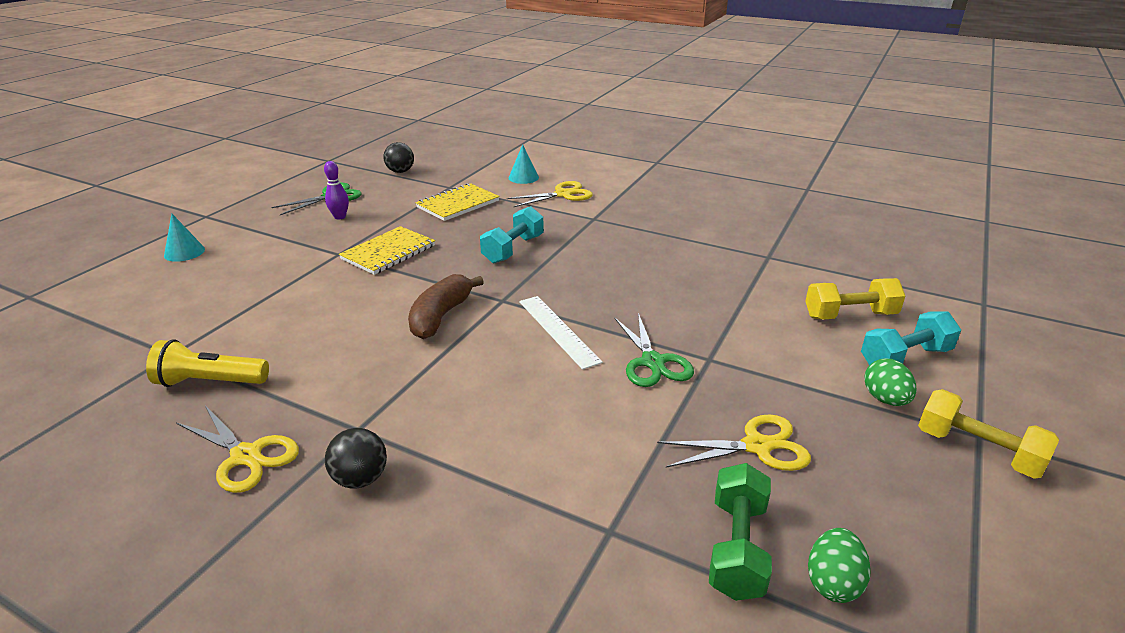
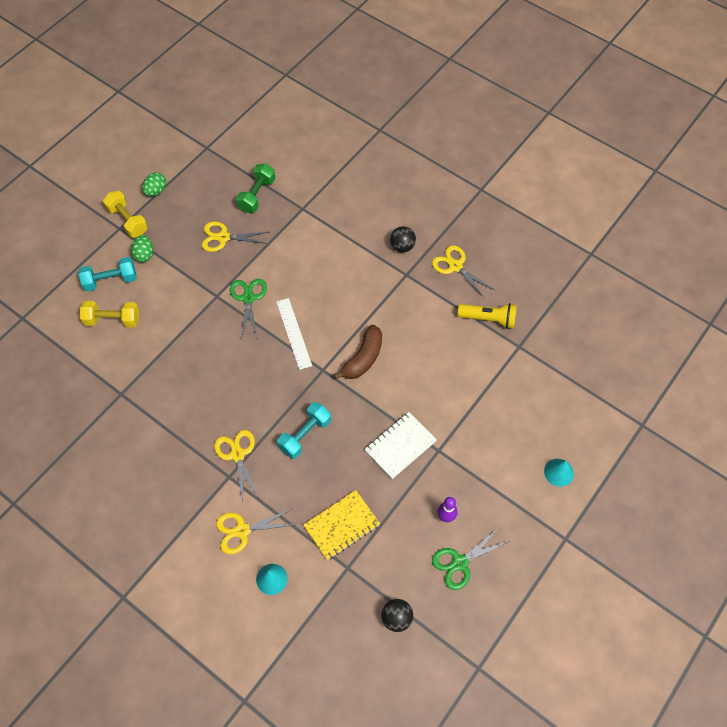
camera: 170 degrees left, 30 degrees up
(388, 252) = (400, 446): yellow notebook -> white notebook
(591, 231) = (237, 454): none -> yellow scissors
(833, 582) = (229, 179): green egg -> green egg (156, 191)

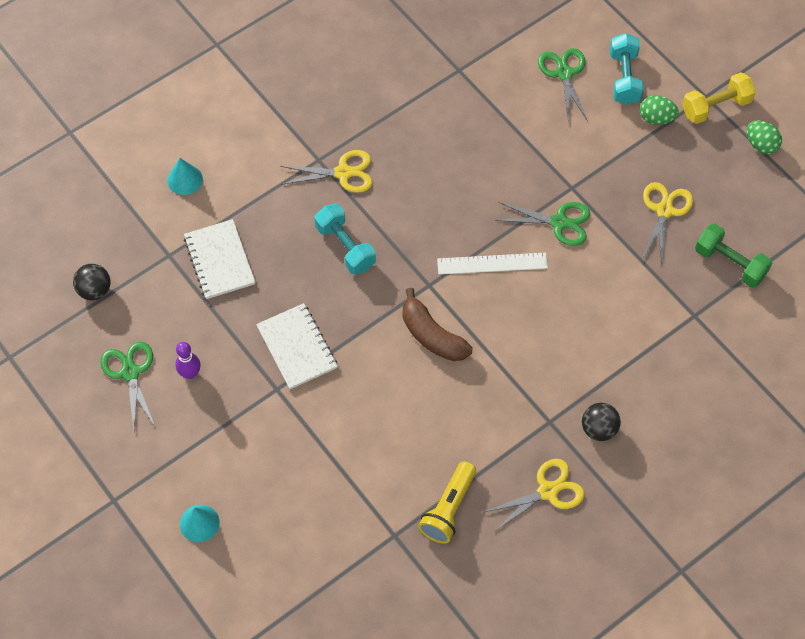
camera: 105 degrees right, 0 degrees up
(112, 320) = (564, 73): yellow dumbbell -> green scissors
(242, 530) = (249, 162): yellow scissors -> none
(342, 525) = (219, 260): yellow notebook -> white notebook

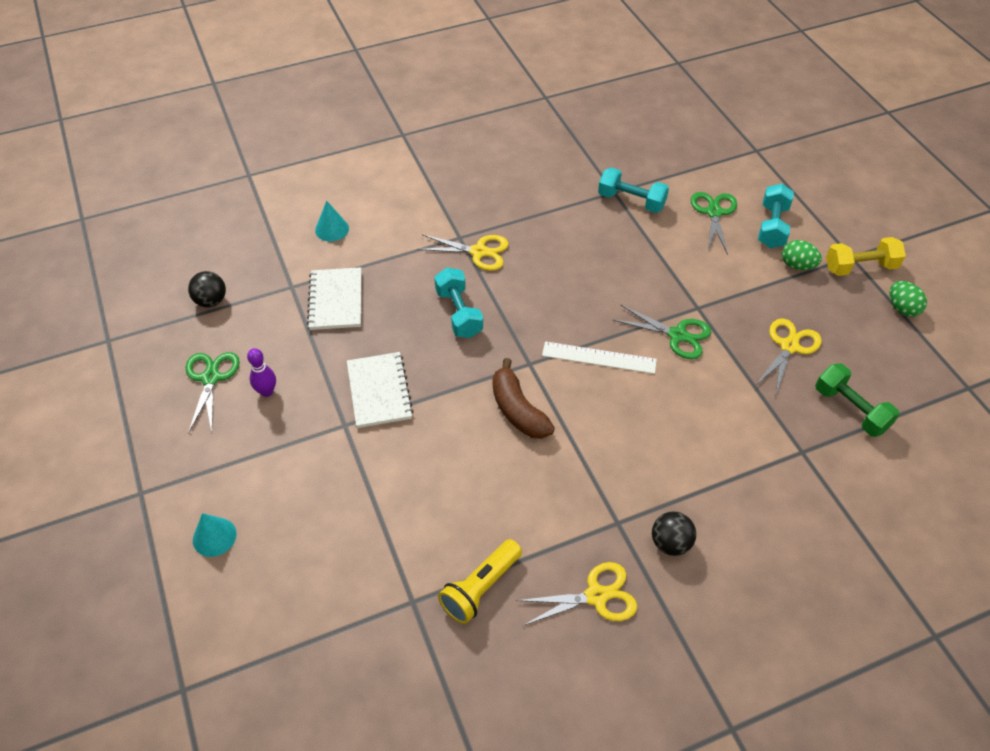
camera: 15 degrees right, 10 degrees down
(479, 78) = (631, 201): none -> turquoise dumbbell

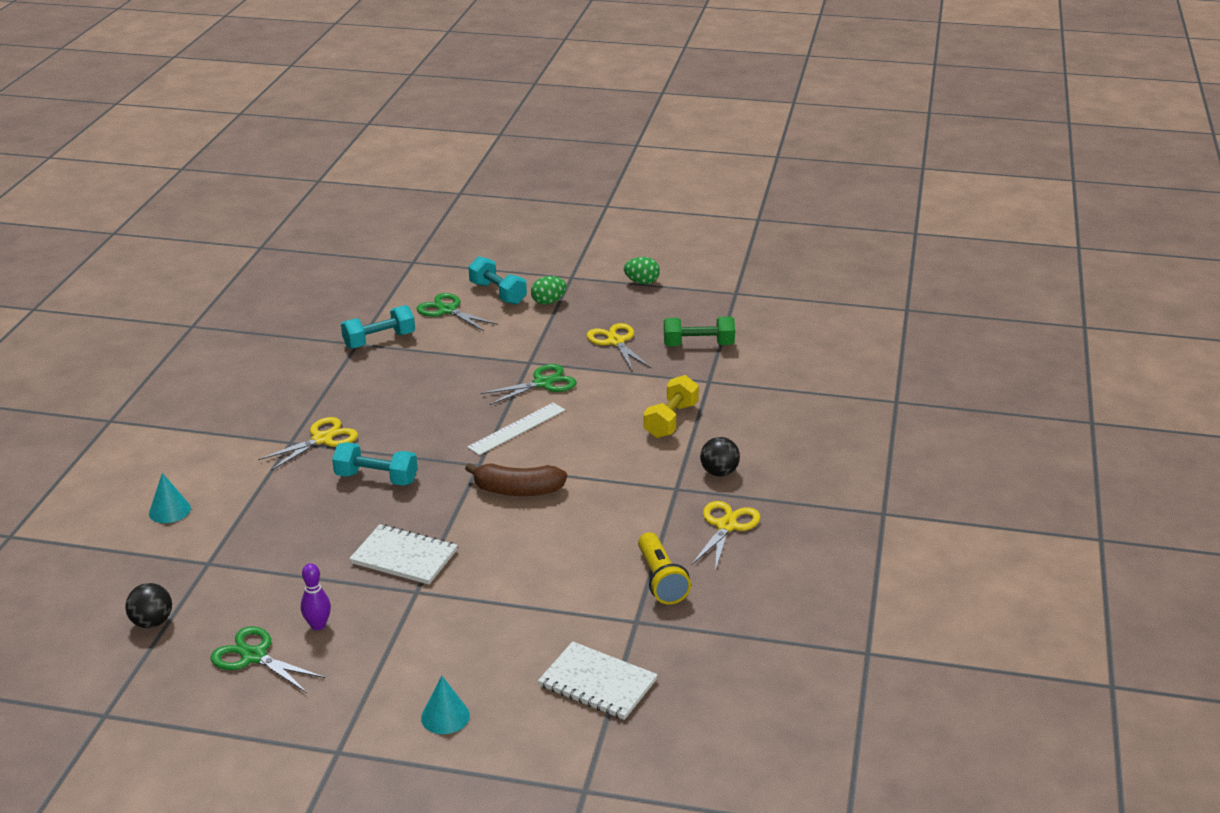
camera: 55 degrees left, 20 degrees down
(335, 300) = (264, 542): white notebook -> white notebook (597, 683)
(860, 267) = (585, 279): yellow dumbbell -> yellow dumbbell (671, 420)

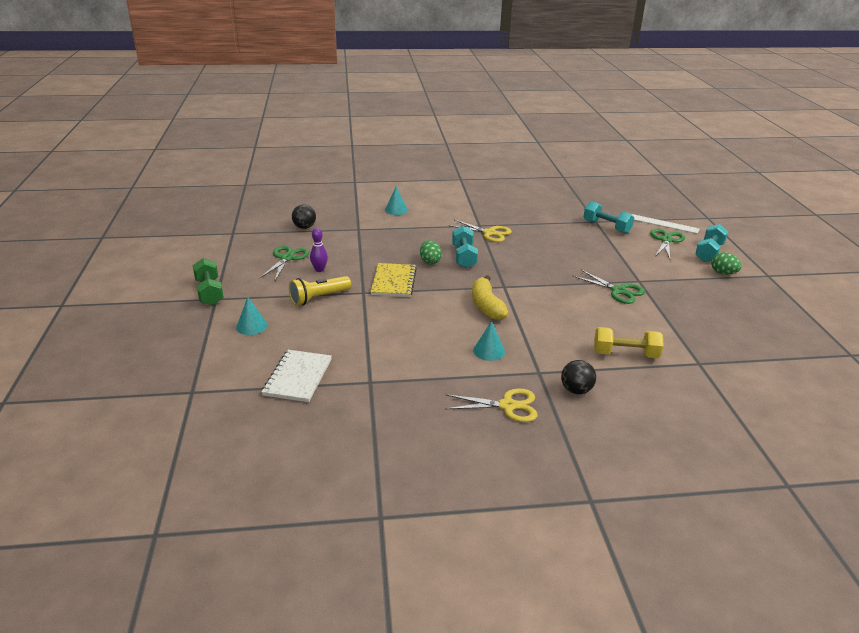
camera: 70 degrees right, 0 degrees up
(404, 557) = (394, 281): white notebook -> yellow notebook
(516, 428) = (555, 292): white ruler -> white ruler (662, 223)
(517, 490) = (486, 306): brown banana -> yellow banana
(615, 342) = (704, 310): yellow scissors -> none
(617, 513) = (489, 351): none -> turquoise cone
(642, 282) = (803, 306): green egg -> green egg (430, 261)
(661, 580) = (422, 385): yellow flashlight -> yellow flashlight (319, 298)
(698, 345) = (746, 349): green dumbbell -> green dumbbell (209, 292)

